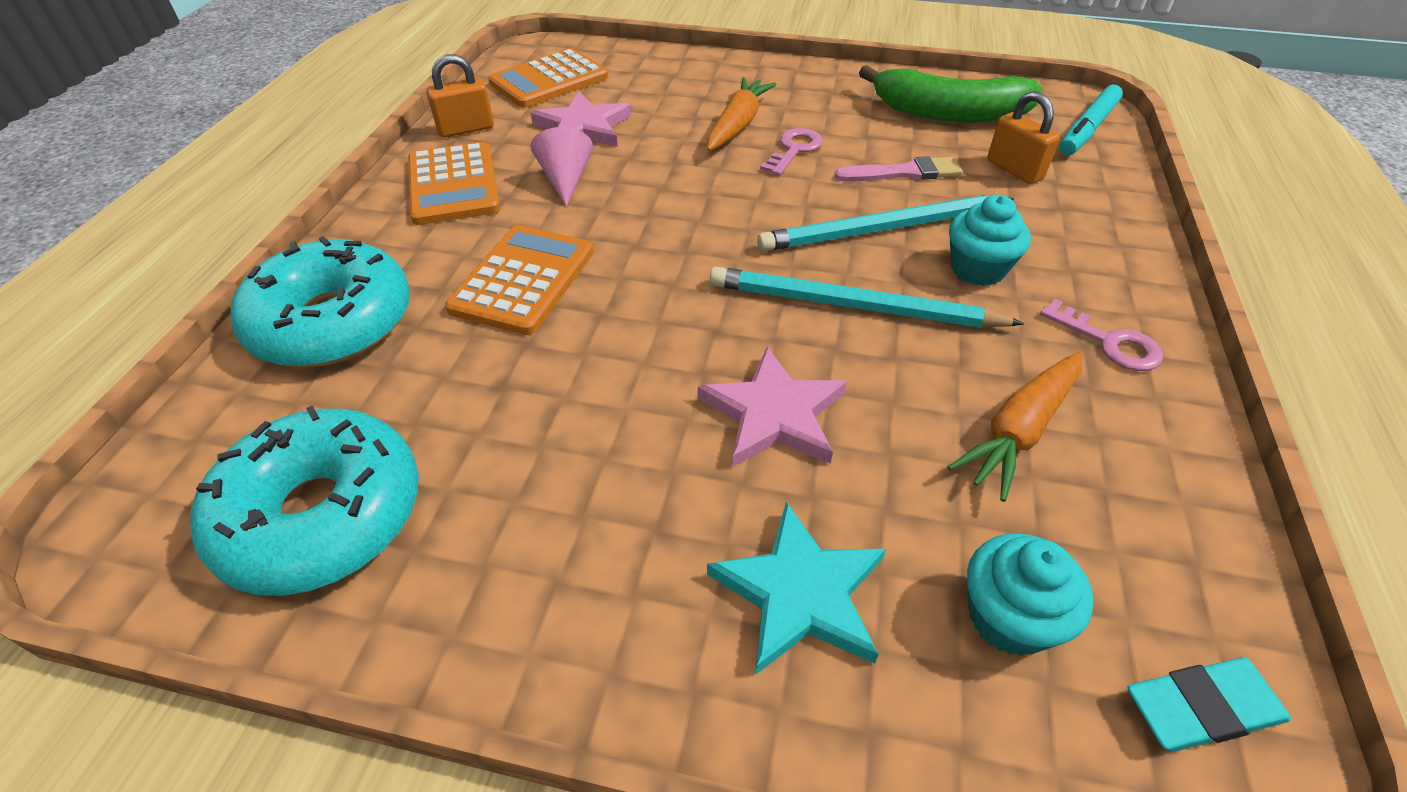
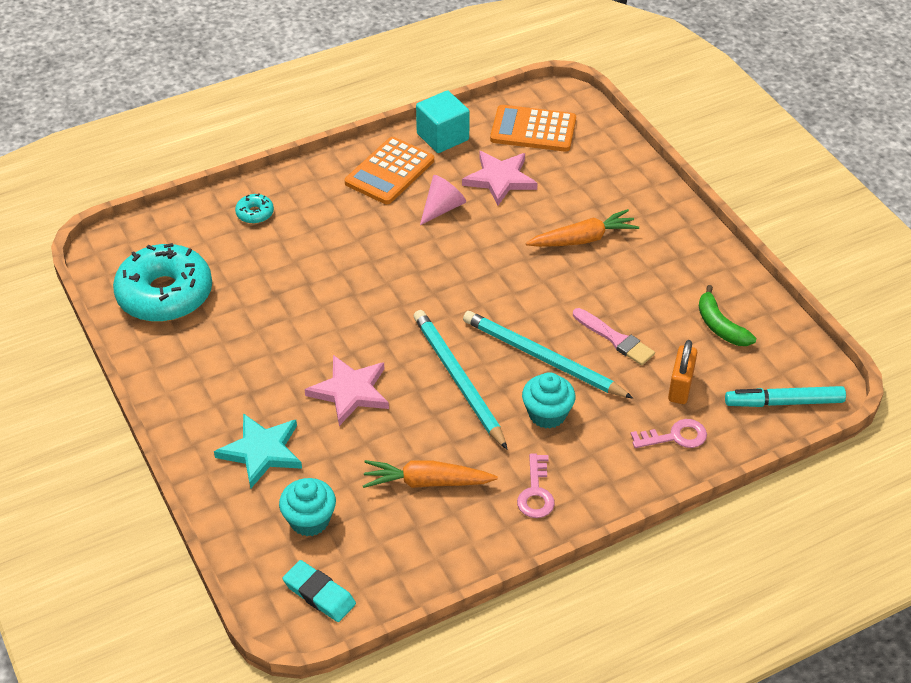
camera: 50 degrees right, 0 degrees up
(332, 323) = (255, 213): turquoise donut -> turquoise donut, size x0.42
(466, 129) = (442, 137): orange padlock -> turquoise cube
(523, 280) = (347, 251): orange calculator -> none
(794, 150) = (583, 279): pink key -> pink key (675, 436)
(949, 113) = (720, 326): green banana -> green banana, size x0.57

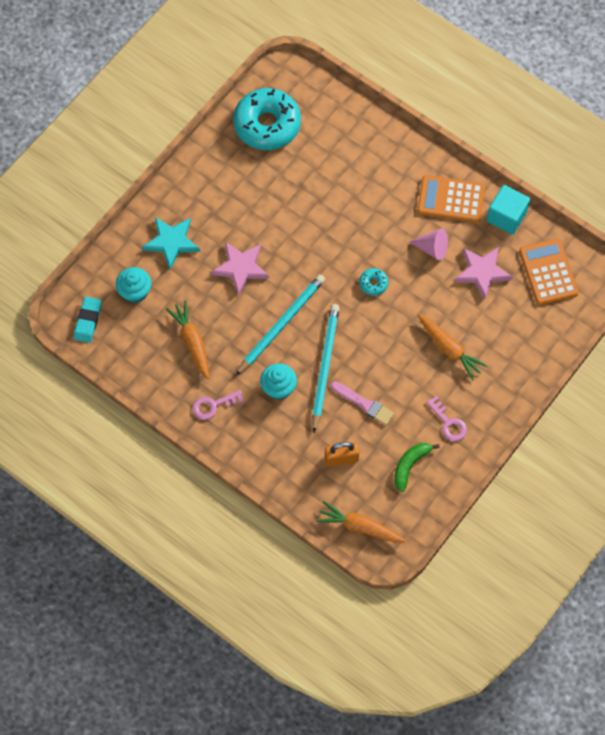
camera: 65 degrees right, 20 degrees up
(255, 213) = (365, 138): turquoise donut -> turquoise donut (373, 284)
(615, 339) = (364, 404): pink brush -> pink brush turned 75 degrees counterclockwise
(675, 436) = (297, 470): pink key -> pink key (448, 423)
(784, 402) = (359, 527): turquoise marker -> orange carrot

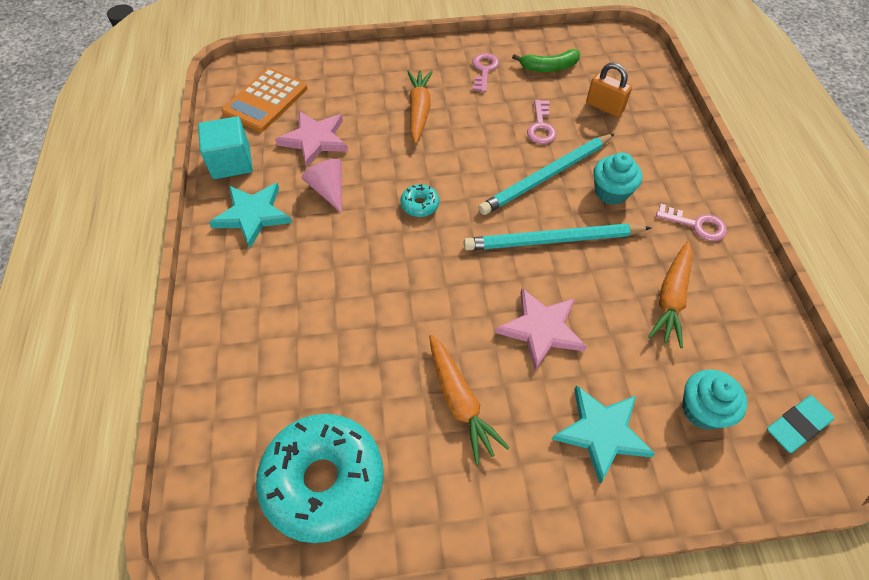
camera: 135 degrees left, 10 degrees down
(359, 527) = (635, 61): orange carrot -> orange carrot (460, 402)
(364, 404) = (541, 126): pink brush -> pink key
(451, 199) = (253, 215): orange calculator -> turquoise star

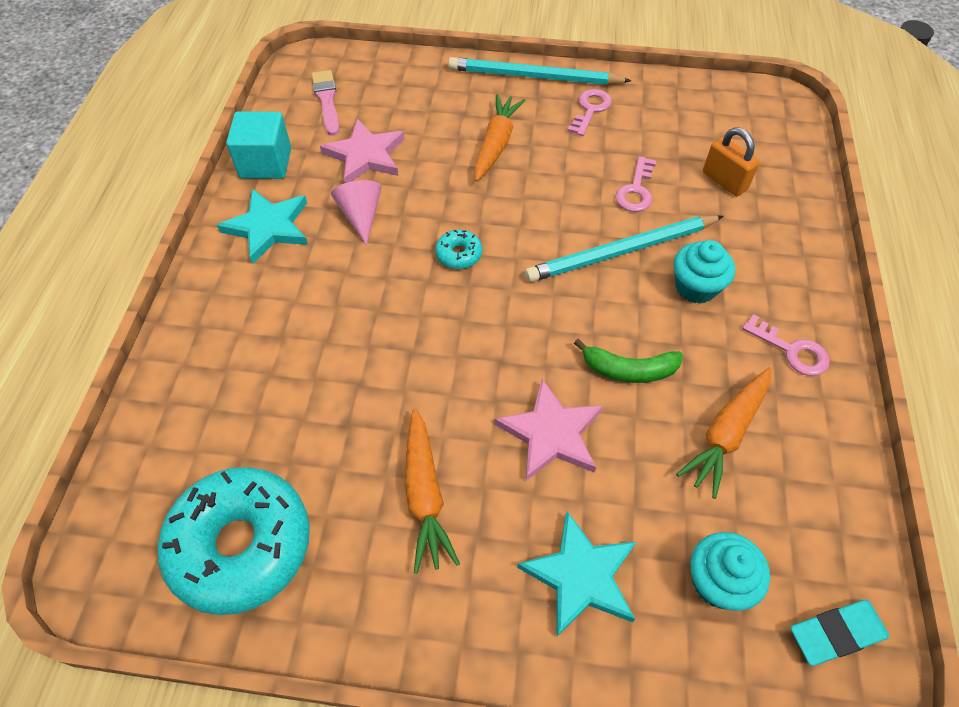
camera: 15 degrees right, 0 degrees up
(265, 100) = (327, 100): orange calculator -> pink brush
(549, 67) = (671, 120): green banana -> green banana (629, 370)
(553, 240) = (603, 330): turquoise pencil -> turquoise pencil (534, 77)

